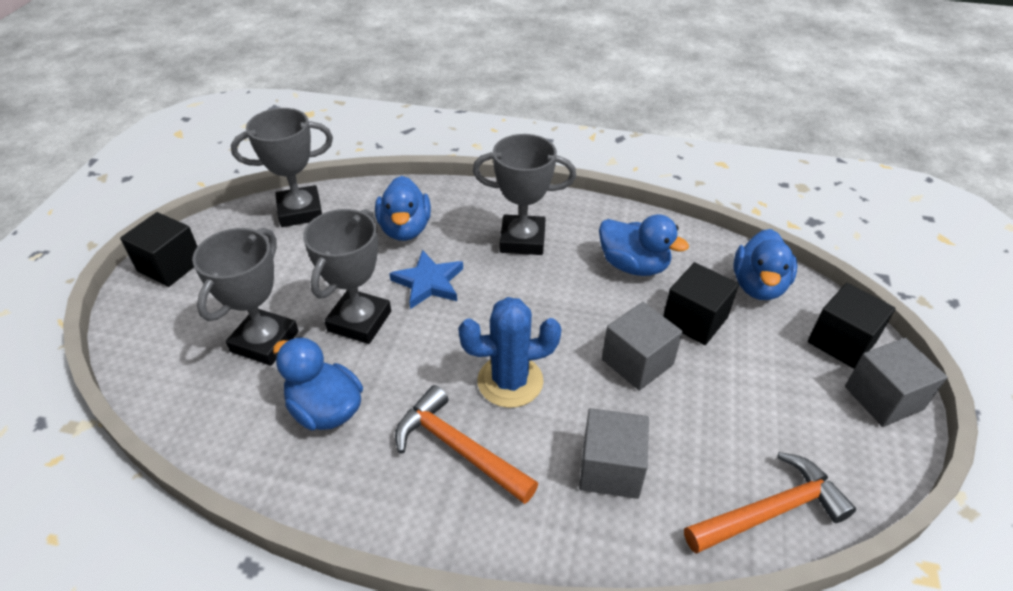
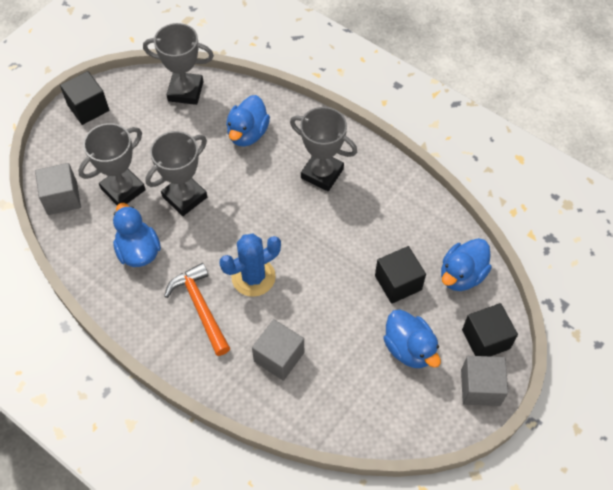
camera: 25 degrees right, 15 degrees up
(428, 282) = (241, 184): blue star -> none
(510, 381) = (253, 277): blue cactus -> blue cactus turned 45 degrees counterclockwise
(633, 265) = (385, 224): blue duck -> blue duck (409, 348)
(637, 362) = (339, 297): grey cube -> grey cube (62, 198)
(771, 511) = (354, 421): orange hammer -> none

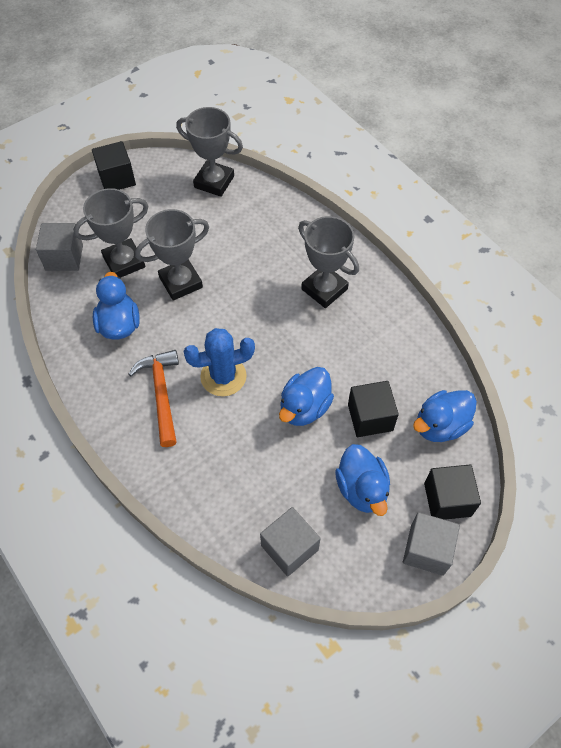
camera: 15 degrees right, 0 degrees up
(248, 133) = (262, 234): blue duck -> blue duck (304, 407)
(279, 357) = (224, 463): grey cube -> grey cube (289, 547)

